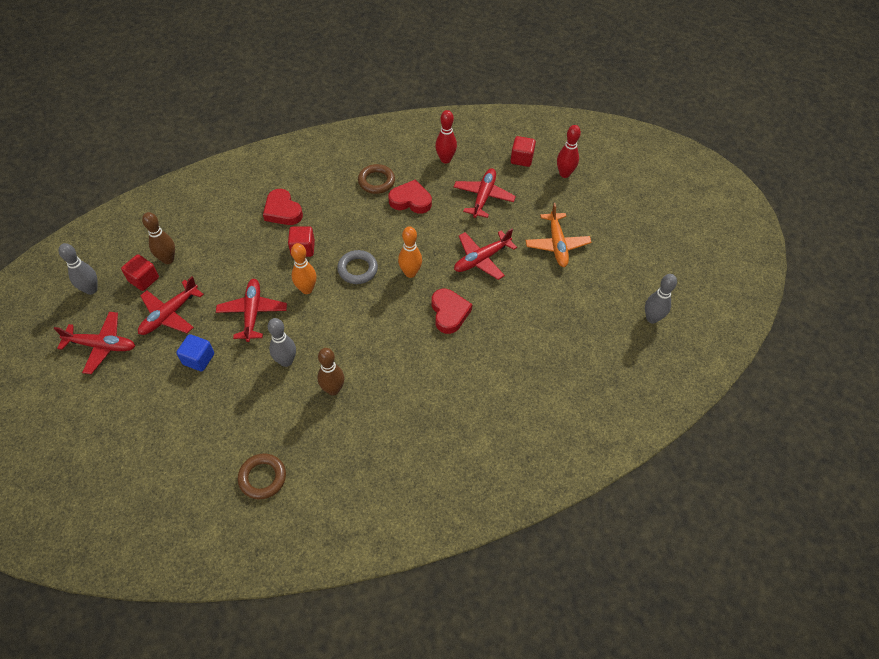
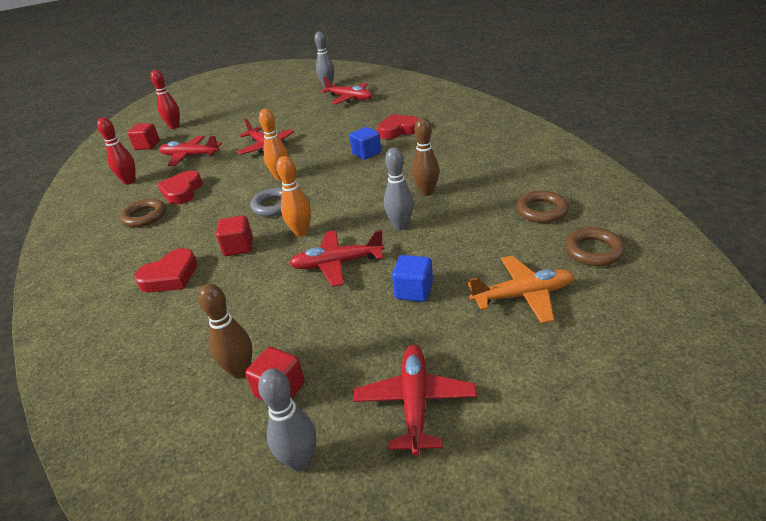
camera: 90 degrees left, 20 degrees down
(169, 314) = (346, 339): red plane -> red plane (349, 98)
(189, 497) = (593, 251): none -> brown ring
(433, 347) = (366, 153): none -> blue cube
(449, 313) = (328, 152): red heart -> red heart (398, 130)
(557, 245) = (255, 121): orange plane -> orange plane (523, 295)

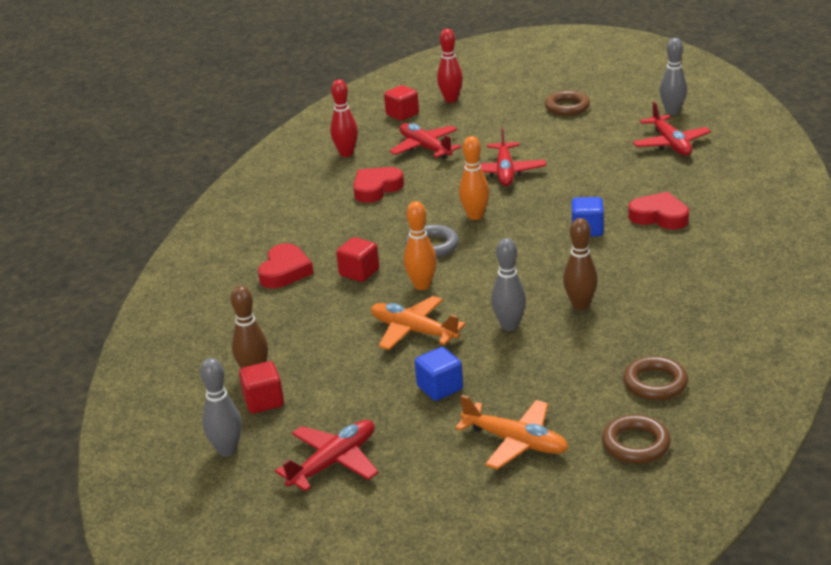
camera: 40 degrees right, 5 degrees down
(145, 216) = (322, 201): brown ring -> brown ring (567, 107)
(170, 276) = (285, 271): red heart -> red heart turned 75 degrees counterclockwise
(337, 264) = (413, 331): red plane -> orange plane

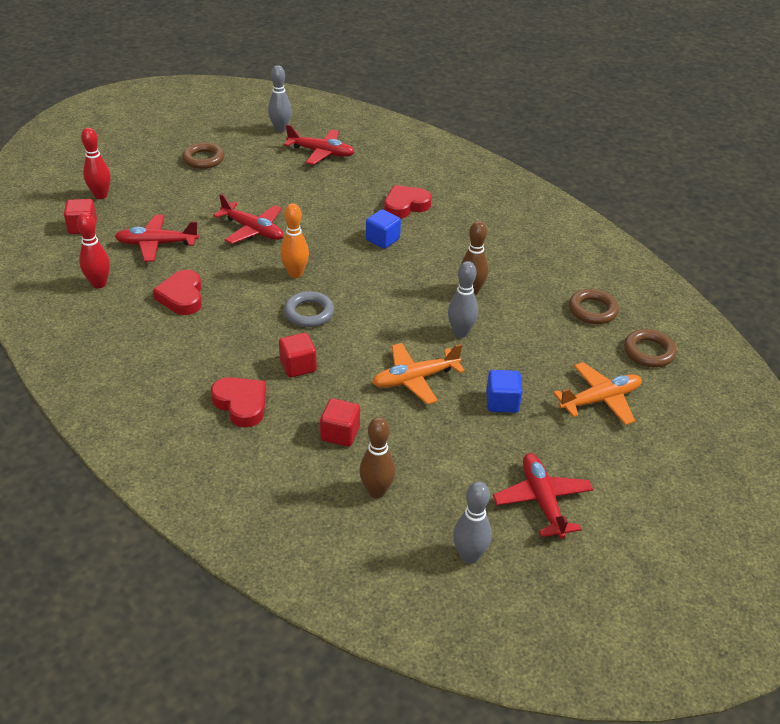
camera: 60 degrees left, 10 degrees up
(263, 401) = (422, 503): red cube -> red cube (340, 433)
(422, 285) = (358, 345): orange bowling pin -> none

